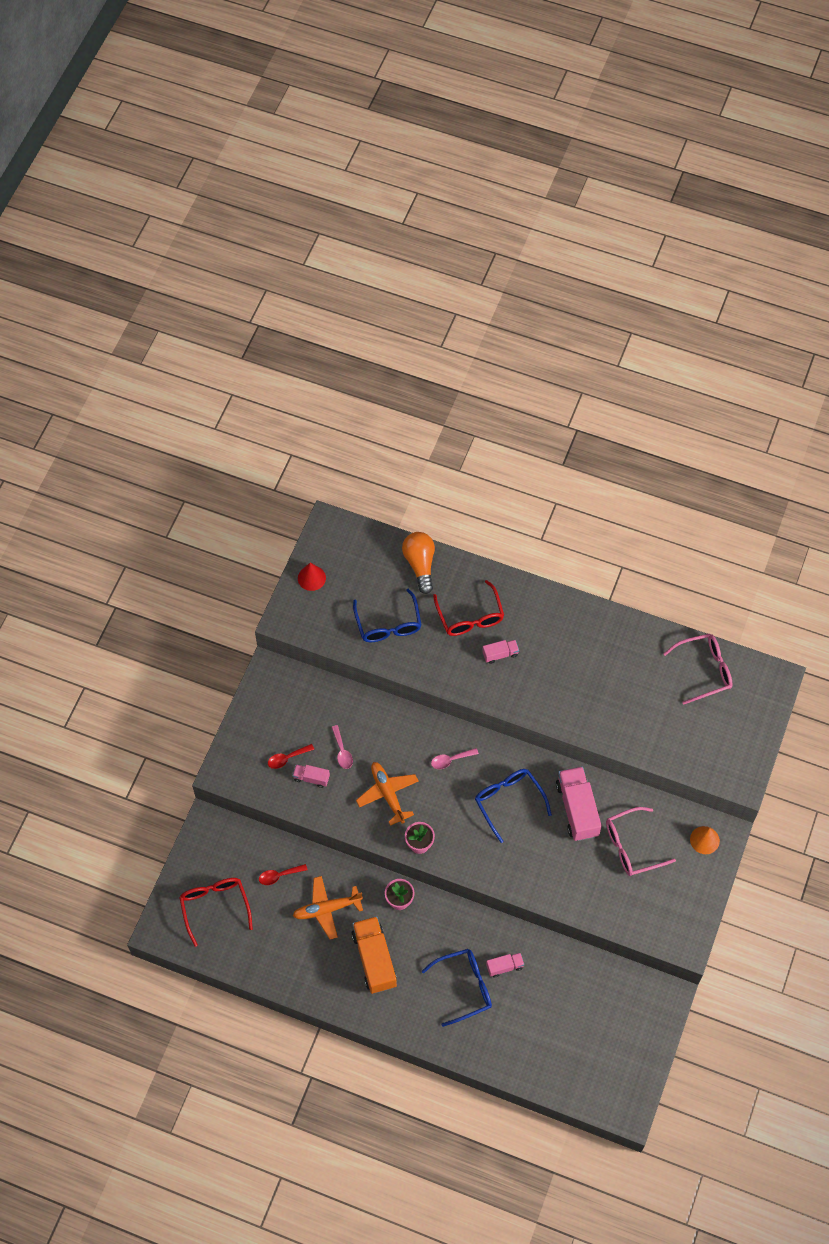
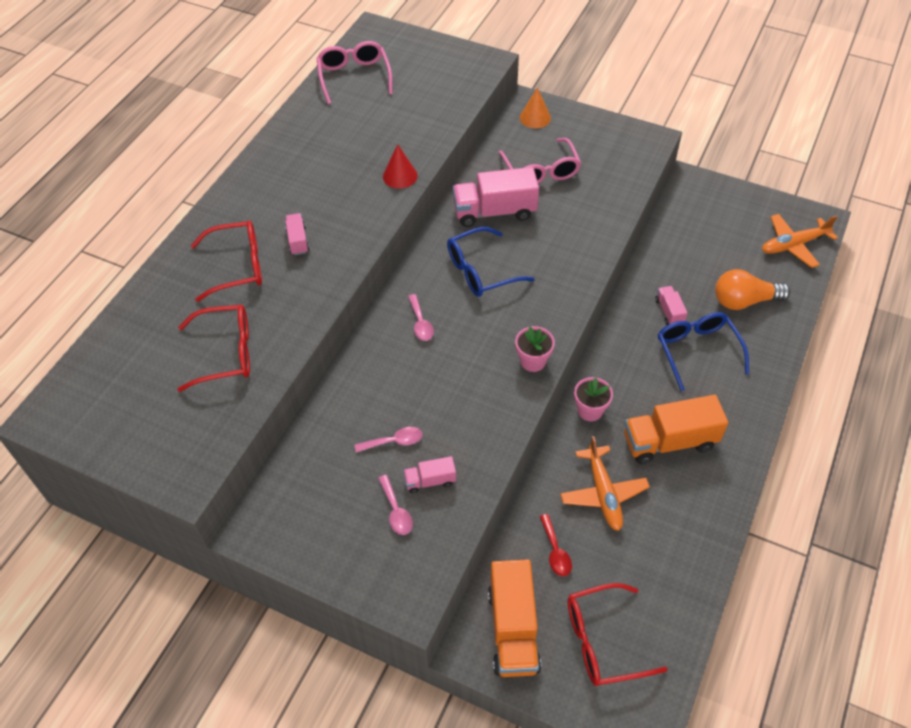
camera: 85 degrees left, 10 degrees down
(221, 849) = (513, 629): none -> orange truck
(287, 758) = (396, 511): red spoon -> pink spoon
(311, 578) = (125, 443): red cone -> red cone (400, 176)
(311, 778) = (430, 481): pink truck -> pink truck turned 60 degrees clockwise
(387, 794) = (461, 392): orange plane -> orange plane (793, 245)
(388, 624) = (226, 353): blue glasses -> red glasses
(420, 564) = (145, 314): orange light bulb -> orange light bulb (744, 301)

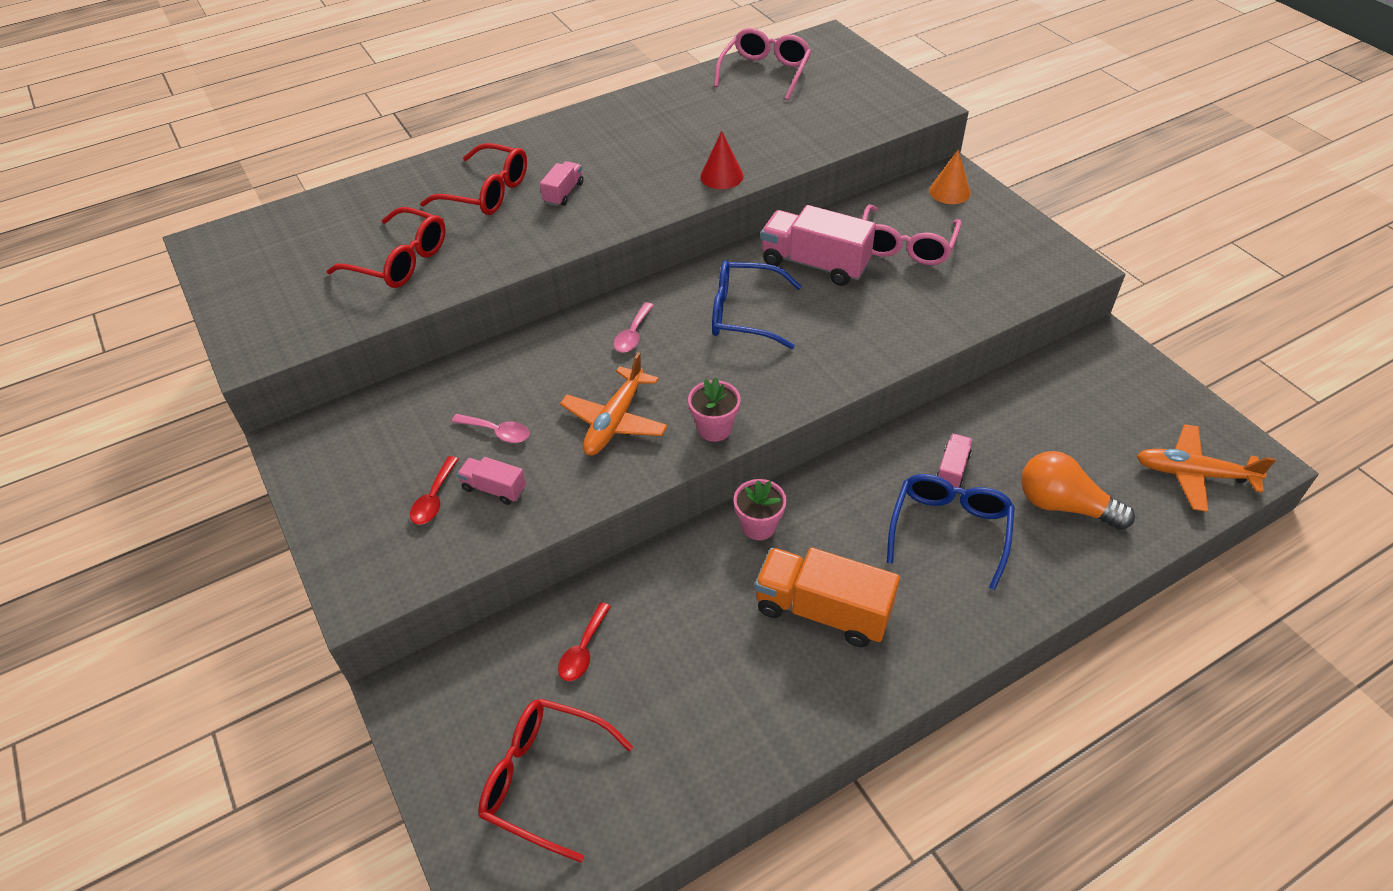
camera: 35 degrees right, 5 degrees down
(396, 511) = (434, 499): pink spoon -> red spoon
(513, 629) = (464, 702): orange truck -> none
(603, 493) = (692, 621): orange plane -> orange plane (615, 421)

